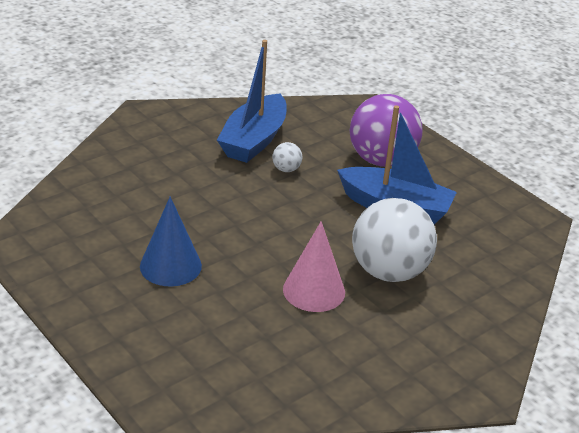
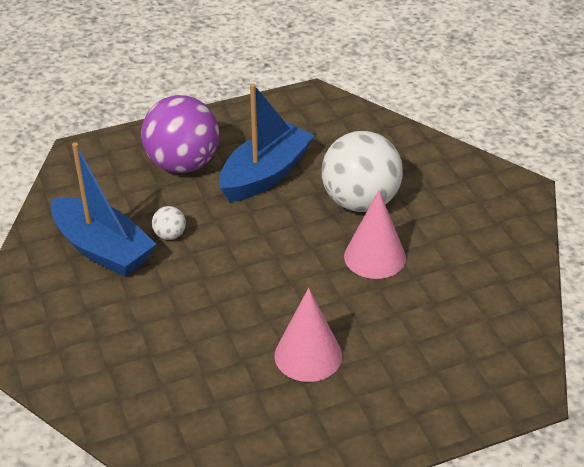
camera: 70 degrees left, 5 degrees up
(170, 266) = (308, 355): blue cone -> pink cone

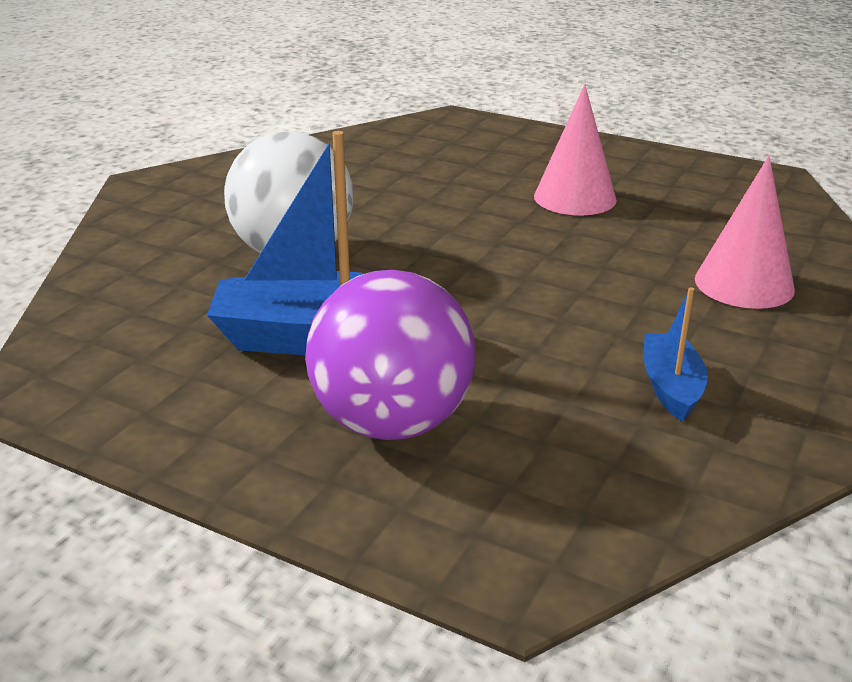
camera: 130 degrees left, 10 degrees down
(102, 249) = (671, 387): blue boat -> blue boat, size x0.52
(170, 235) = (556, 349): white ball -> none
(375, 257) = (383, 215): pink cone -> pink cone (744, 284)

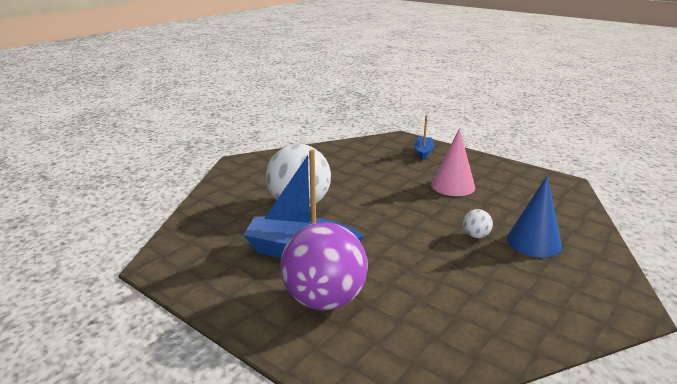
camera: 10 degrees right, 5 degrees down
(639, 282) = (476, 236): none -> white ball
(671, 387) = (477, 297): blue boat -> blue boat (423, 152)
(744, 284) = (533, 242): pink cone -> blue cone

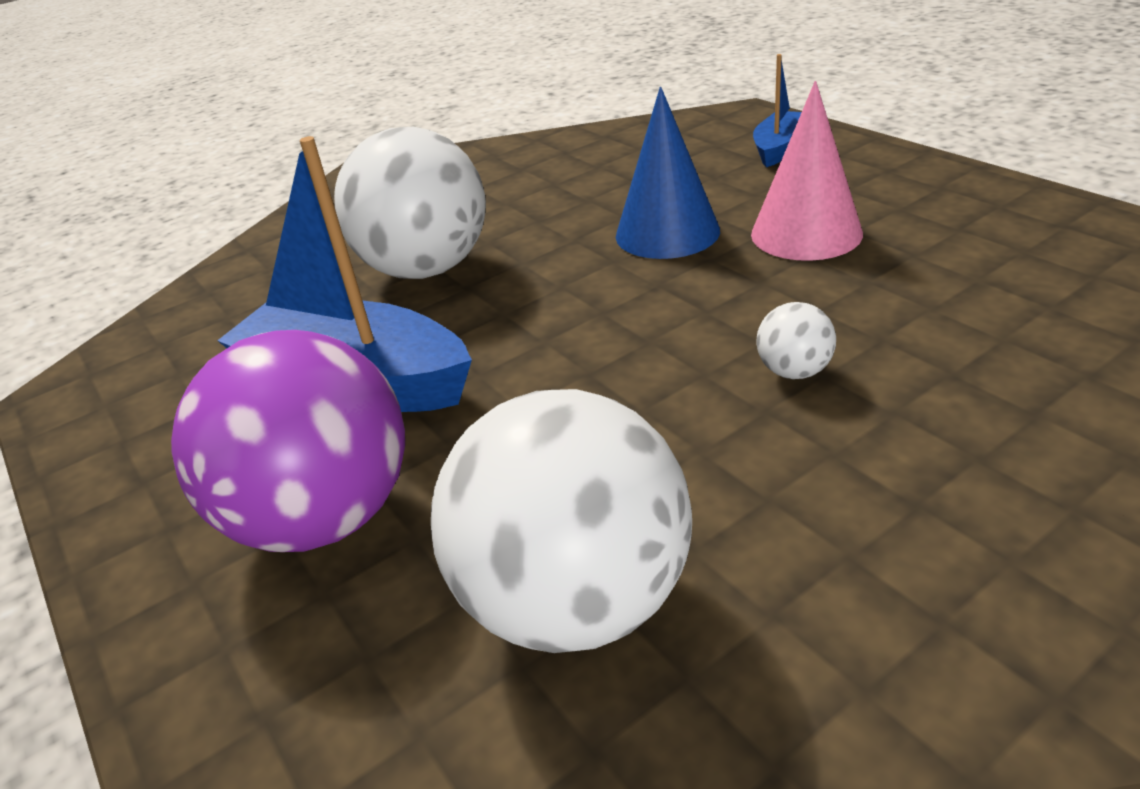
camera: 20 degrees right, 10 degrees up
(442, 316) = (575, 601): none -> white ball
(533, 242) = (949, 402): blue cone -> blue cone (667, 233)

